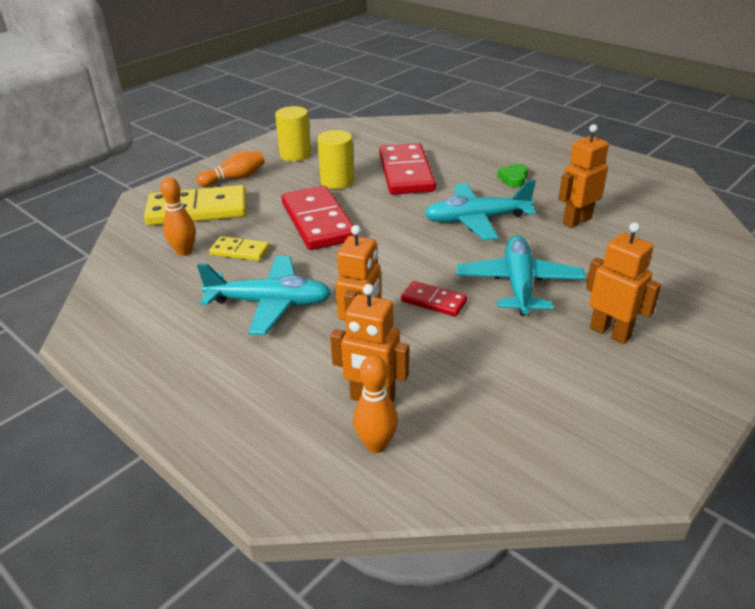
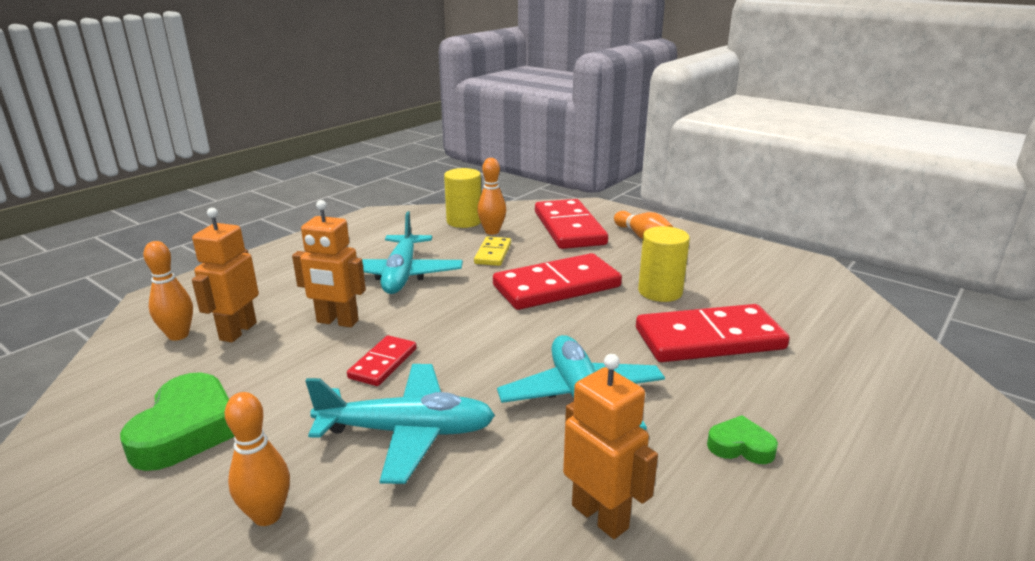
camera: 85 degrees right, 10 degrees down
(197, 210) = (569, 228): yellow domino -> red domino
(295, 154) = (721, 262): yellow cylinder -> yellow cylinder (464, 221)
(532, 393) = (187, 430): none -> green heart
(610, 332) = (267, 515): orange robot -> orange bowling pin

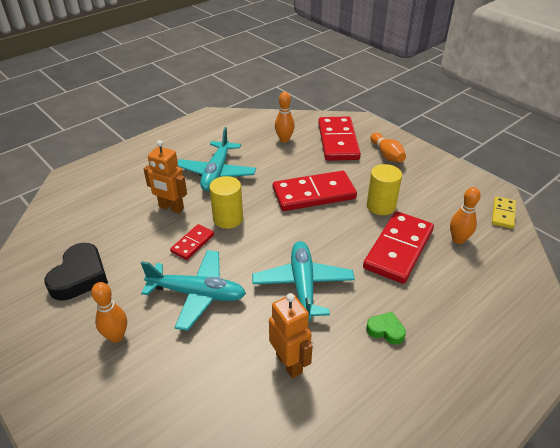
camera: 10 degrees right, 15 degrees up
(178, 335) = (79, 207): orange bowling pin -> orange bowling pin (458, 239)
(187, 430) = (80, 276): green heart -> black heart
(237, 331) = (112, 208): orange robot -> none
(464, 221) = (267, 128): yellow cylinder -> yellow cylinder (228, 219)
(493, 253) = (280, 160): yellow domino -> yellow domino (503, 214)
(709, 339) = (398, 249): red domino -> red domino turned 60 degrees counterclockwise

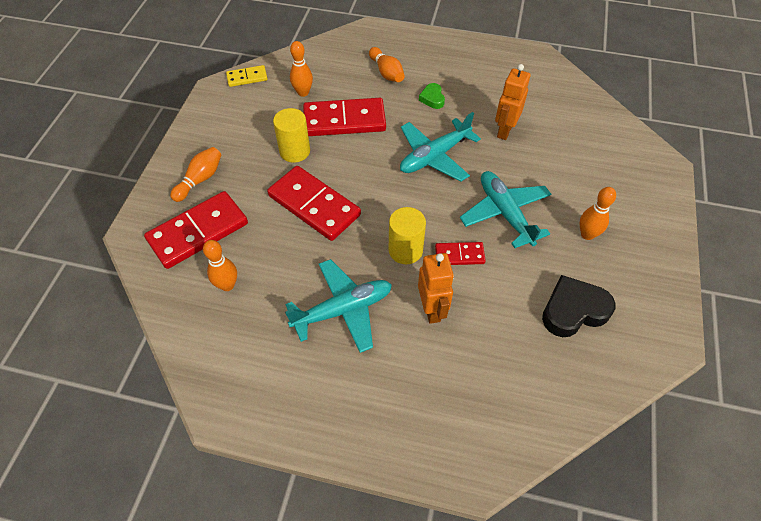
camera: 125 degrees left, 15 degrees up
(456, 315) = (386, 72): none -> orange bowling pin

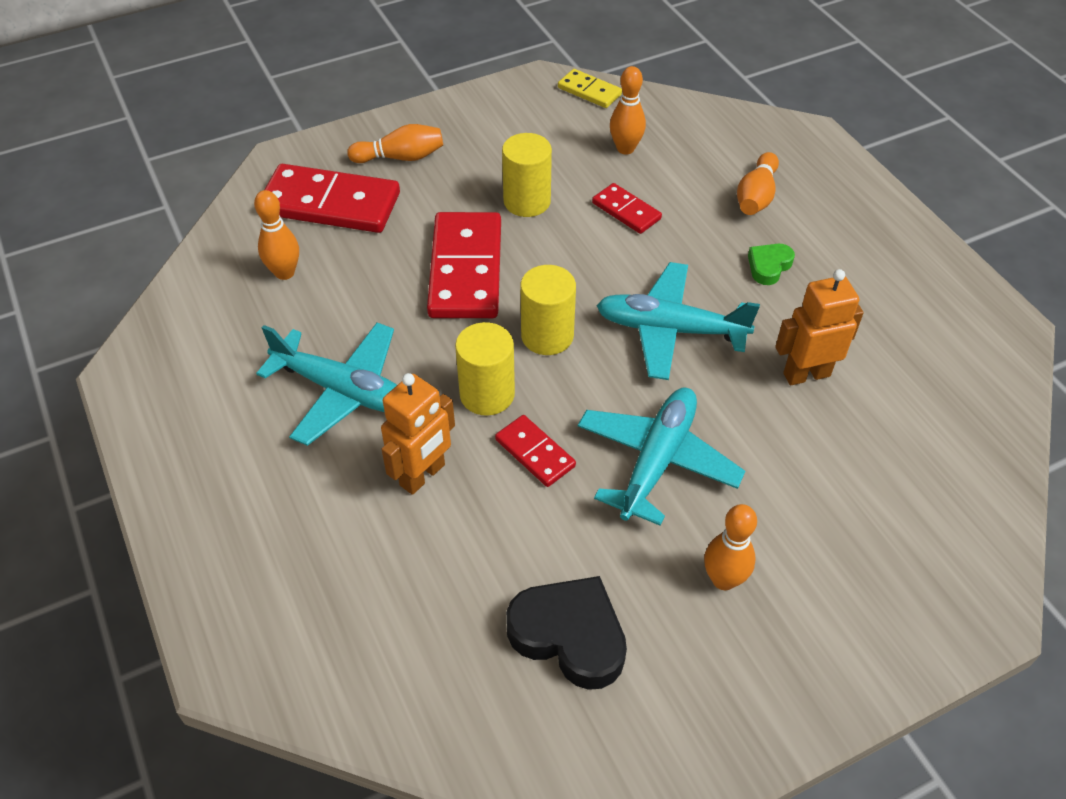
camera: 50 degrees right, 5 degrees down
(344, 120) = (626, 211): red domino -> red domino, size x0.51
(392, 202) = (547, 336): none -> yellow cylinder

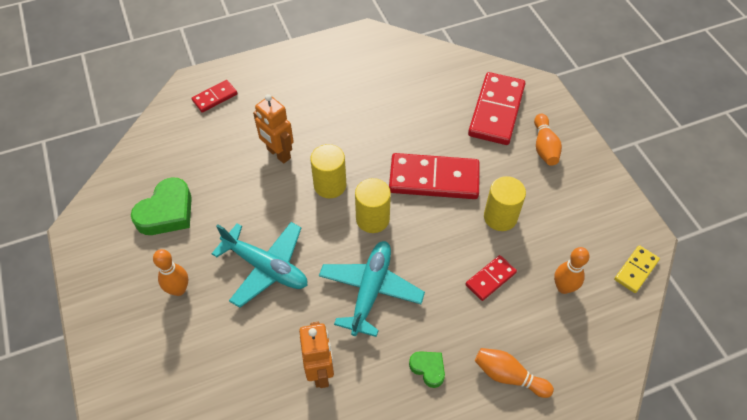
camera: 95 degrees right, 5 degrees up
(284, 273) = (435, 91): orange bowling pin -> none
(343, 391) = (342, 120): turquoise plane -> none
(535, 453) = (283, 206): red domino -> red domino (215, 97)
(569, 636) = (167, 212): black heart -> green heart

